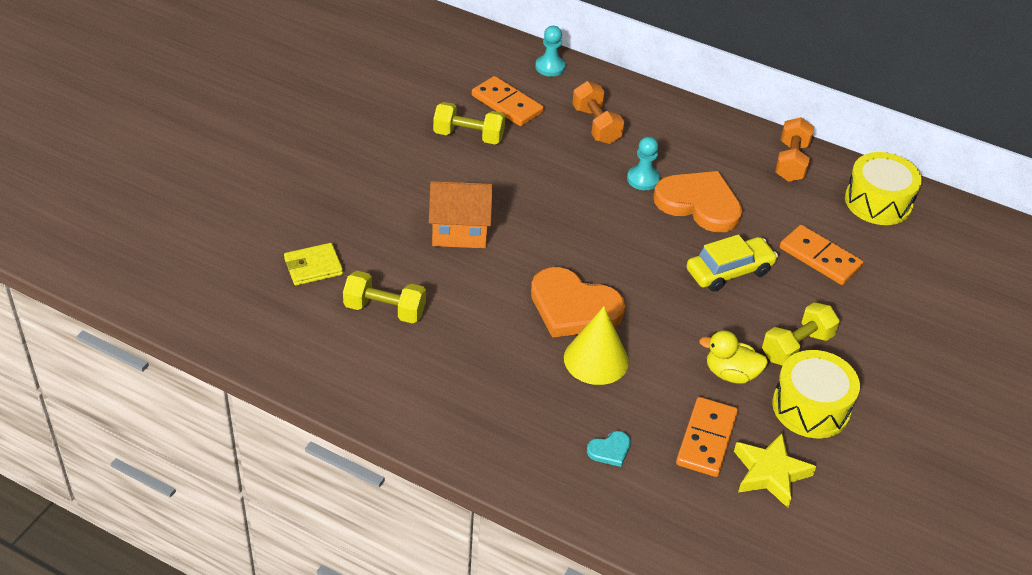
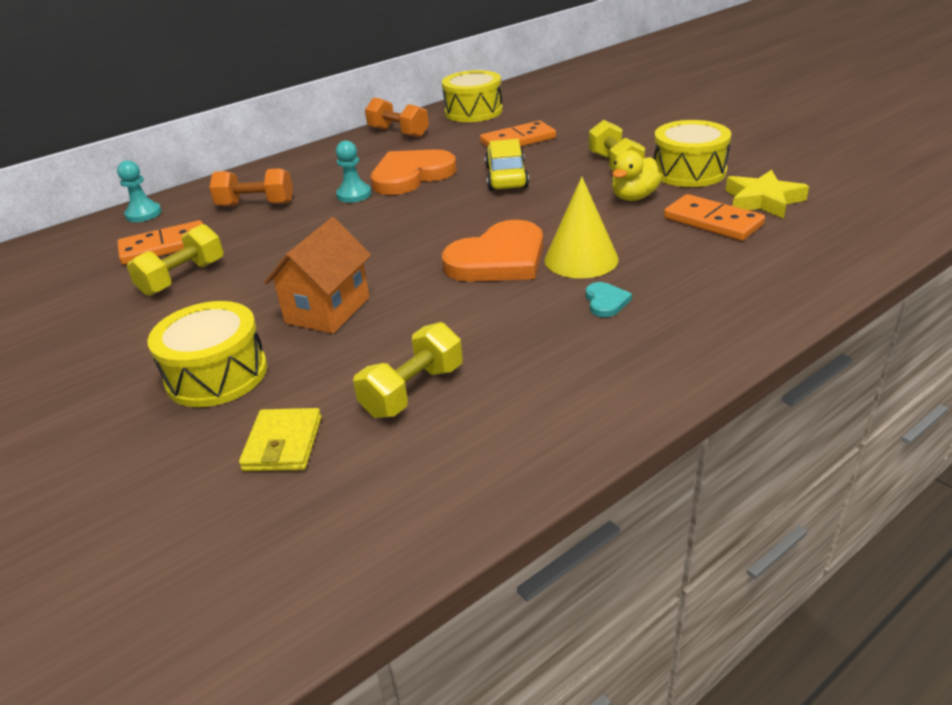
camera: 60 degrees left, 10 degrees down
(366, 207) = (217, 374): none -> yellow drum
(610, 450) = (712, 273): turquoise heart -> turquoise heart (606, 302)

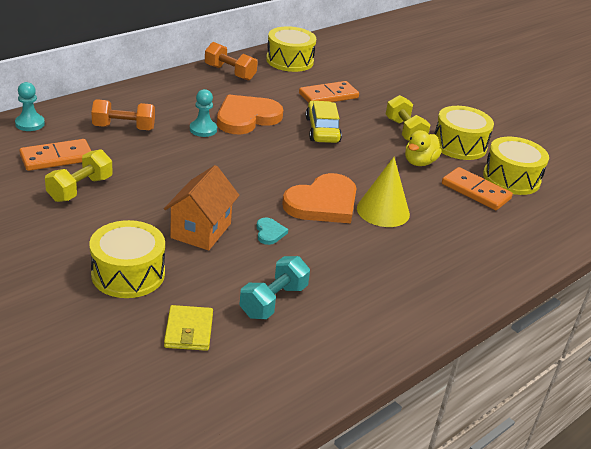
camera: 10 degrees left, 0 degrees up
(413, 391) = (273, 301): yellow dumbbell -> turquoise dumbbell
(606, 302) = (401, 248): turquoise heart -> turquoise heart (269, 233)
(763, 200) = (511, 178): yellow star -> yellow drum

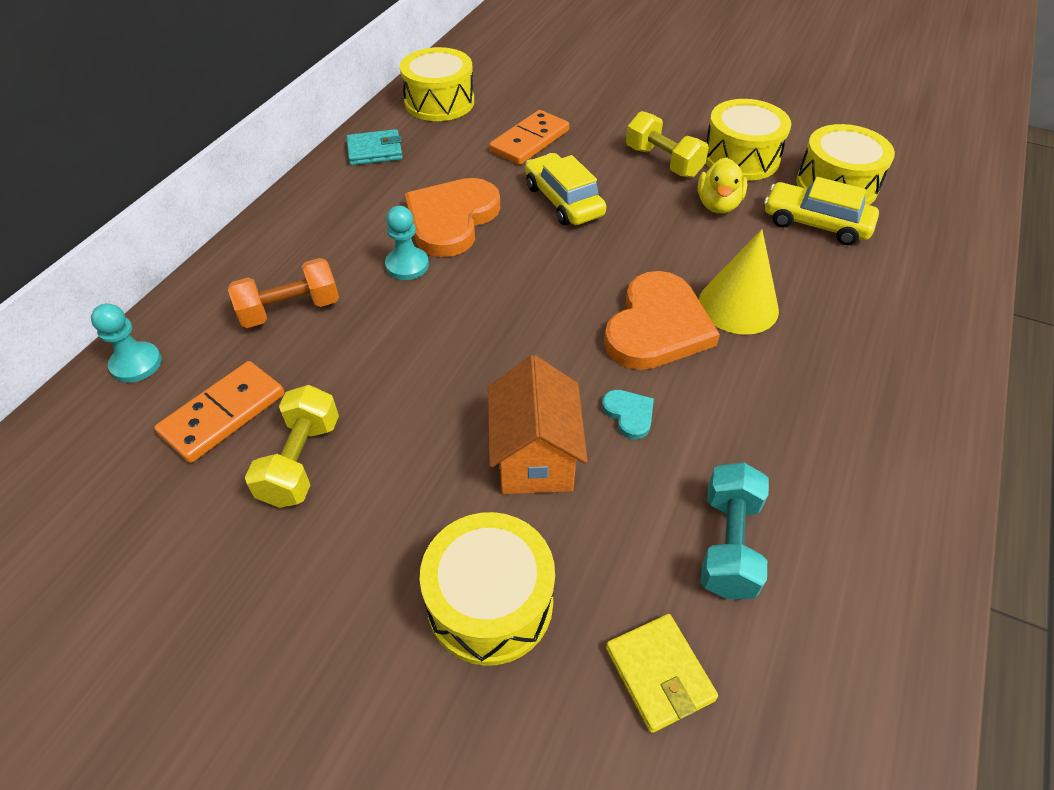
camera: 20 degrees left, 15 degrees up
(230, 73) = (375, 151): orange dumbbell -> turquoise wallet
(476, 191) = (815, 223): orange domino -> yellow car

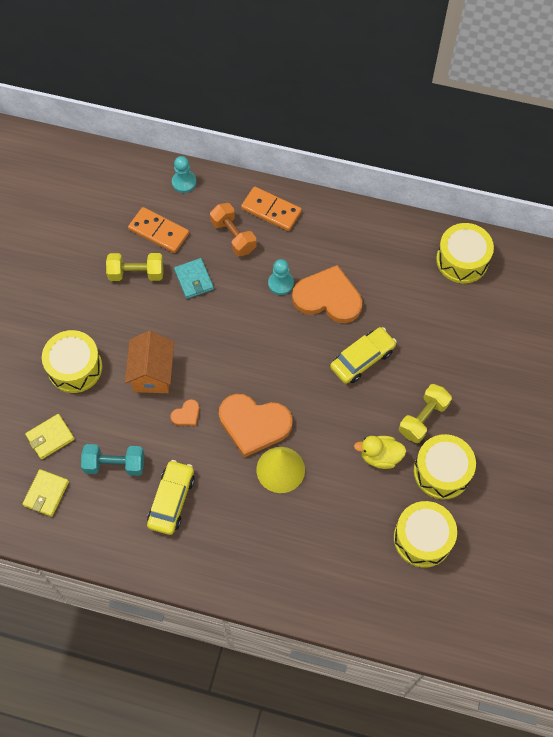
camera: 80 degrees right, 15 degrees up
(375, 151) = (390, 236): turquoise wallet -> turquoise wallet (194, 280)
(529, 141) = (427, 328): orange domino -> orange domino (271, 210)
(534, 457) = (152, 373): orange house -> orange house turned 75 degrees counterclockwise
(629, 414) = (186, 414): turquoise heart -> orange heart
(801, 696) = (46, 494): none -> yellow wallet
(815, 223) = (373, 520): yellow car -> yellow car (171, 500)

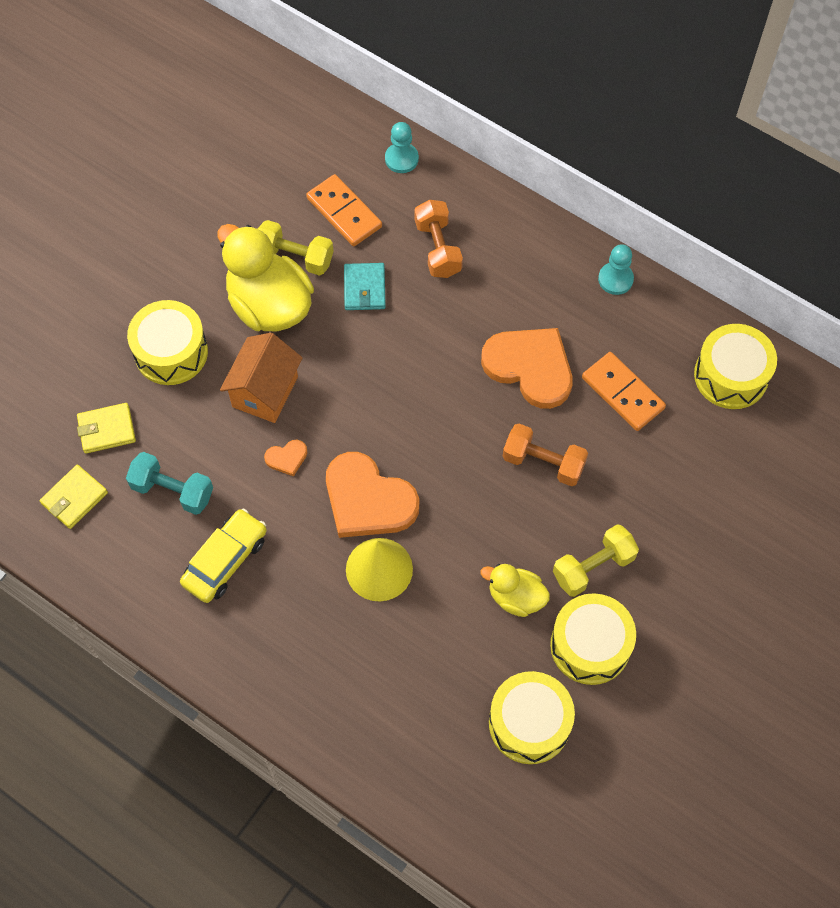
camera: 20 degrees right, 0 degrees up
(132, 312) = (269, 305): none -> yellow duck
(271, 210) = (500, 230): orange domino -> orange domino (623, 393)
(280, 283) = (475, 329): turquoise pawn -> turquoise pawn (615, 279)
(362, 359) = (543, 463): yellow car -> orange dumbbell

